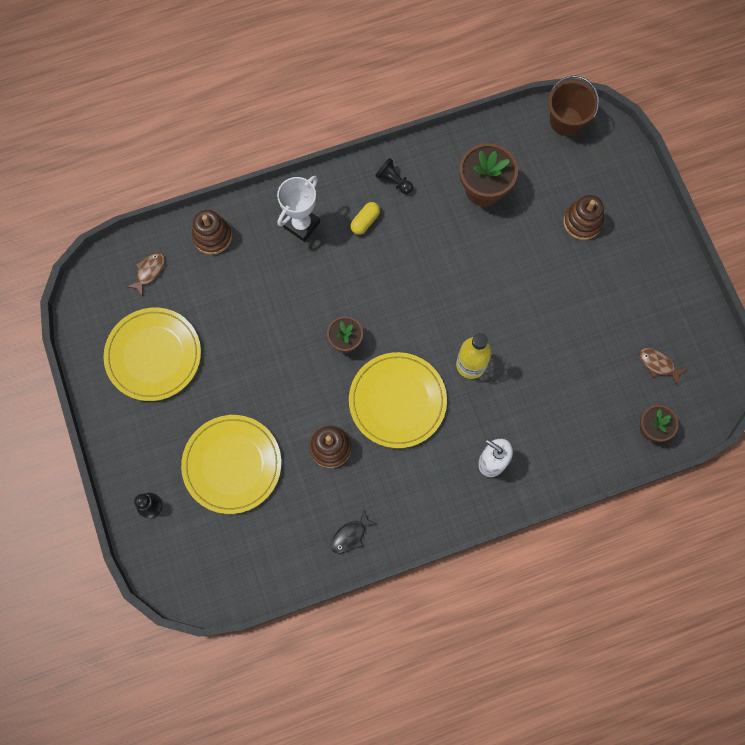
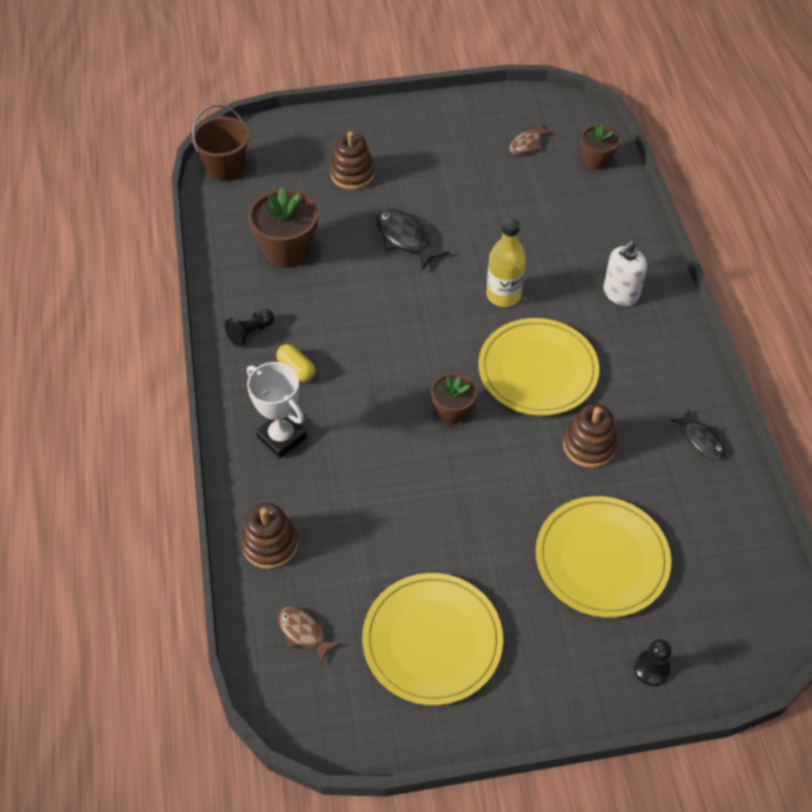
camera: 80 degrees left, 20 degrees down
(516, 277) = (405, 239): none -> black fish

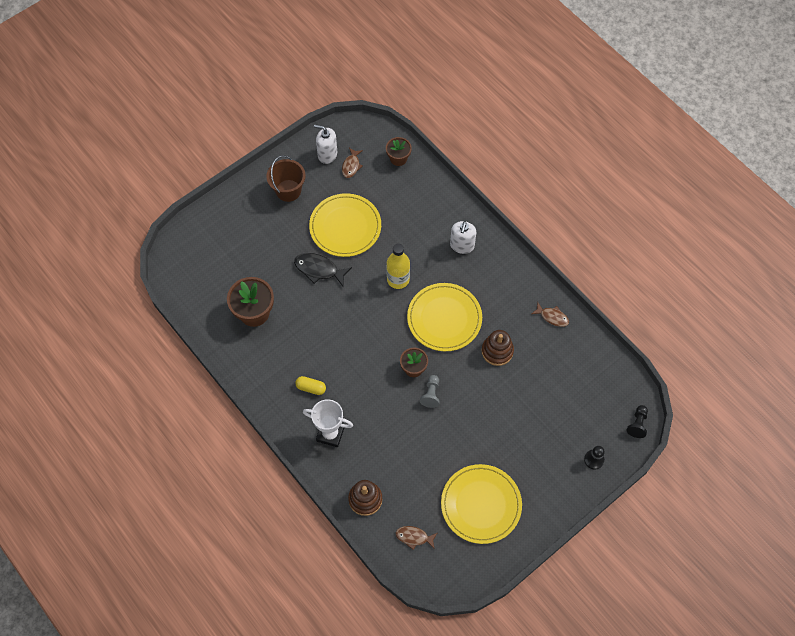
camera: 30 degrees left, 10 degrees up
(226, 167) = (176, 273): brown bucket -> brown bucket (288, 190)
(250, 333) = (269, 378): black pawn -> black pawn (637, 424)
(352, 174) = (259, 239): brown stacking toy -> none
(455, 455) = (431, 394): none -> grey pawn
(504, 120) = (327, 154): none -> white soap dispenser
(602, 559) = (539, 413): yellow plate -> yellow plate (345, 227)
(701, 440) = (552, 317): black fish -> brown fish

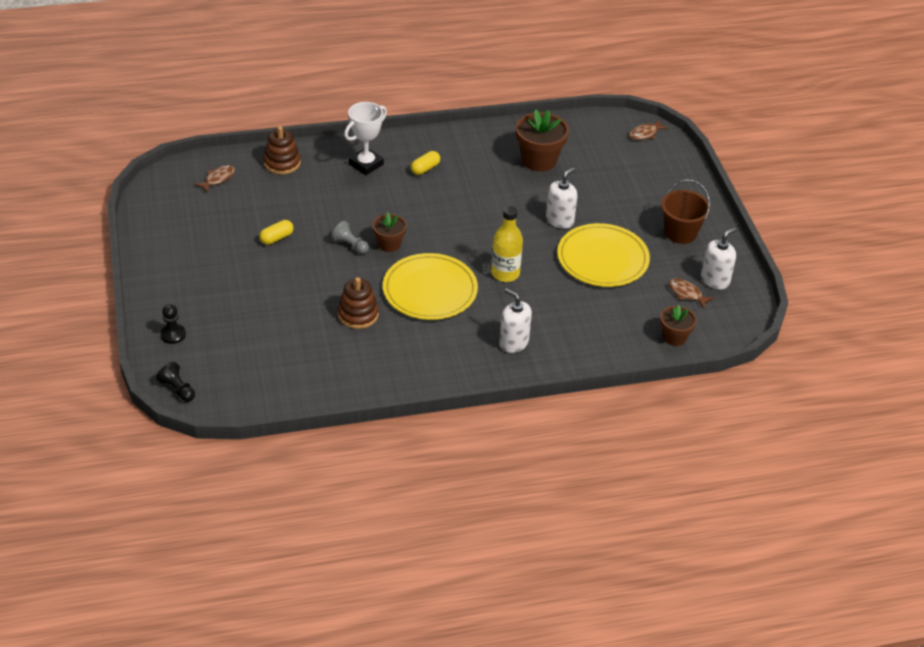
camera: 115 degrees right, 20 degrees down
(319, 269) = (559, 220): black fish -> white soap dispenser
(455, 450) = (277, 238): none -> yellow capsule
(481, 504) = (206, 233): yellow plate -> none
(552, 317) = (363, 379): brown fish -> brown fish (645, 134)

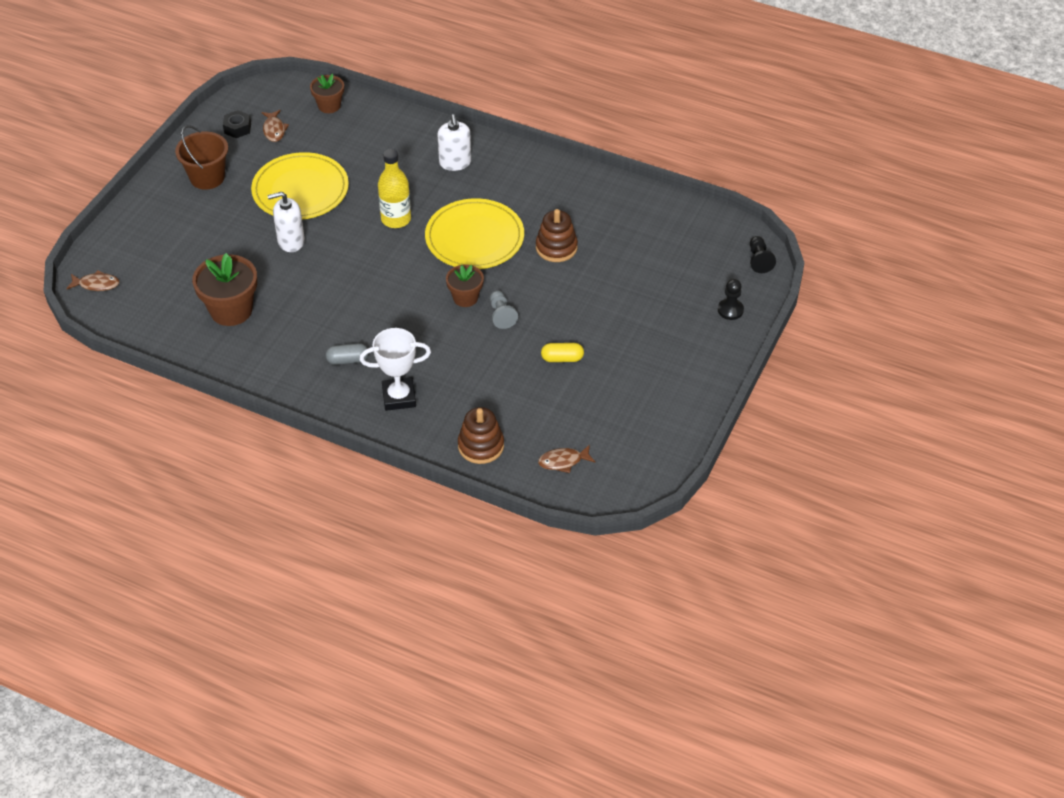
camera: 140 degrees left, 5 degrees up
(425, 169) = (347, 360): yellow capsule -> grey capsule
(715, 280) = (237, 128): white soap dispenser -> black nut

